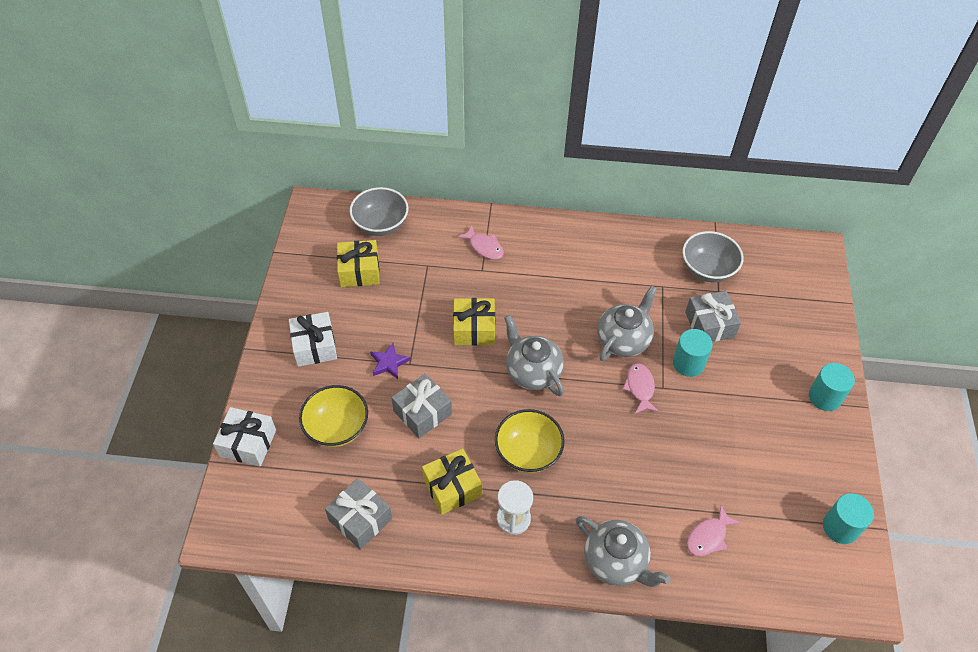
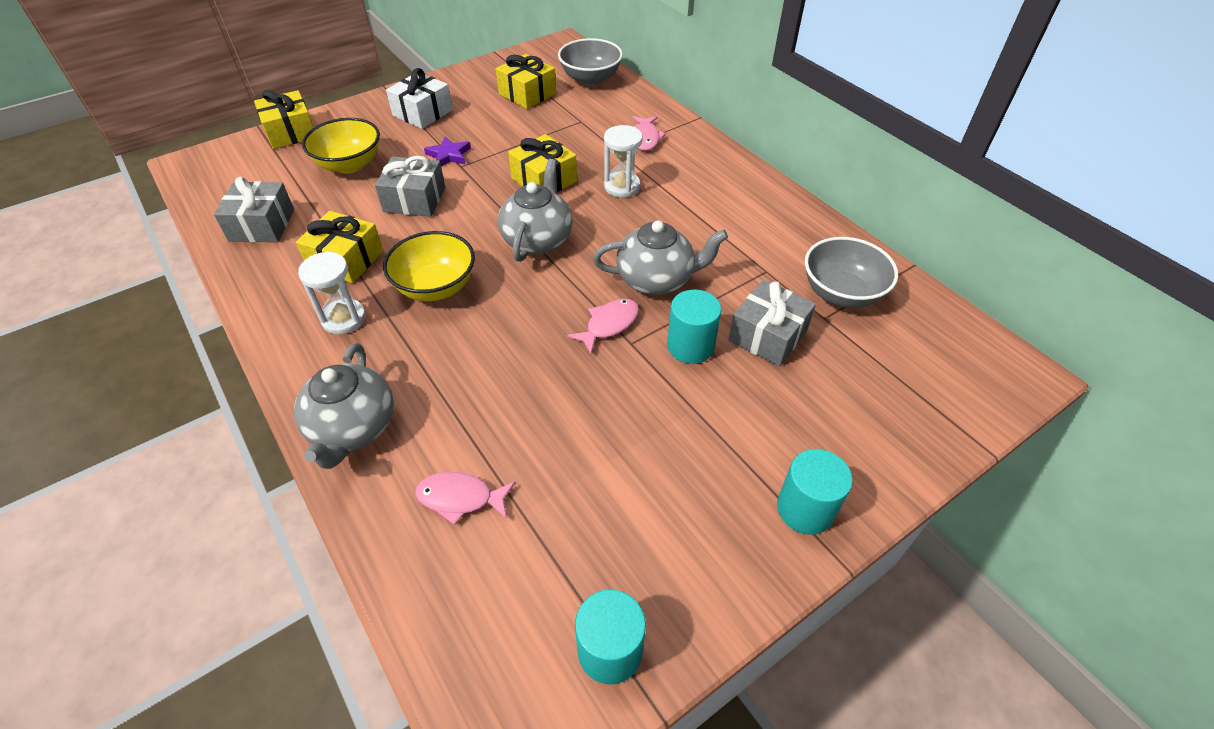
camera: 50 degrees right, 5 degrees down
(248, 443) = (291, 132): white gift -> yellow gift
(522, 295) = (622, 186): none -> white hourglass

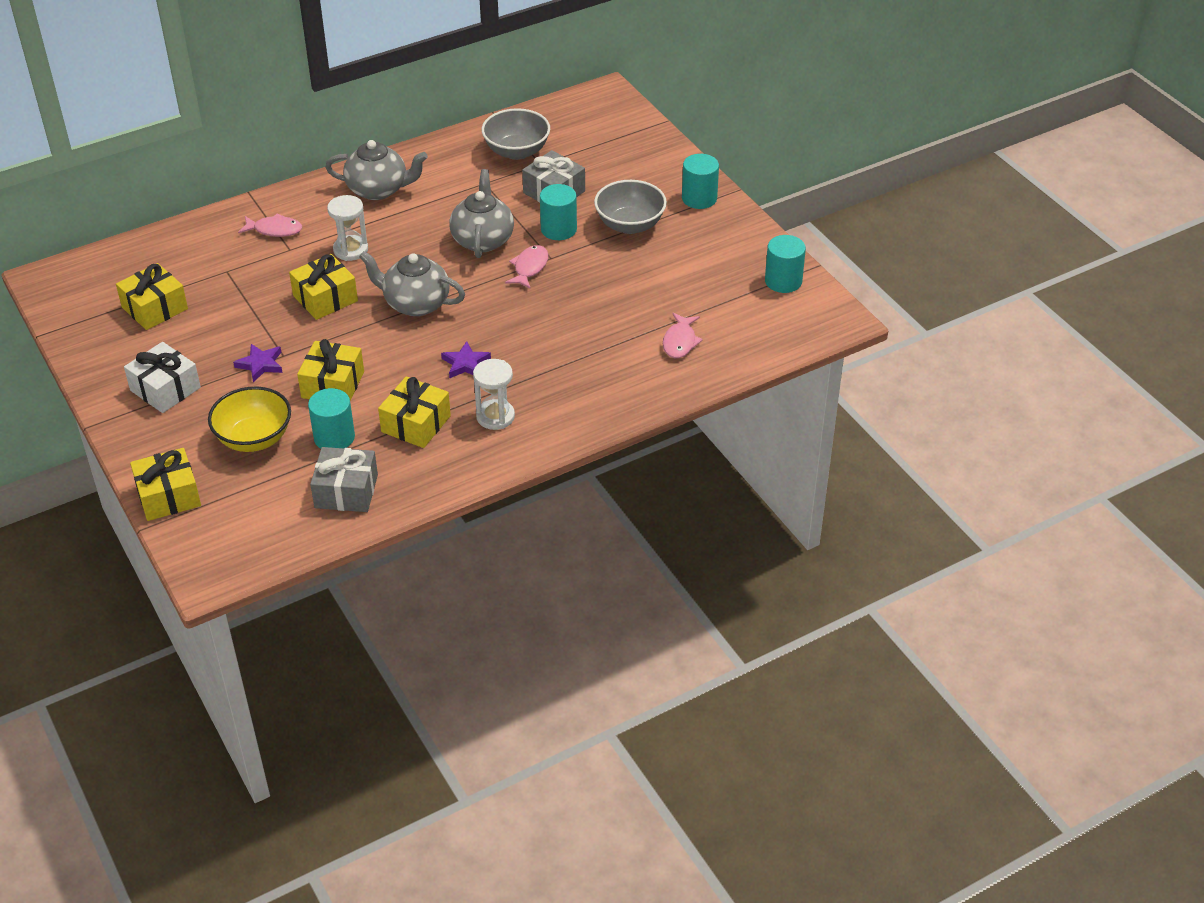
camera: 85 degrees left, 5 degrees down
(339, 209) = (334, 437): none -> turquoise cylinder
(353, 428) = (615, 399): grey teapot -> grey teapot (378, 189)
(414, 199) = (333, 385): grey gift -> yellow gift
(436, 287) = (466, 364): yellow bowl -> purple star
(590, 79) = (141, 260): grey bowl -> grey bowl (630, 225)
(609, 325) = (529, 268): pink fish -> pink fish turned 60 degrees clockwise

